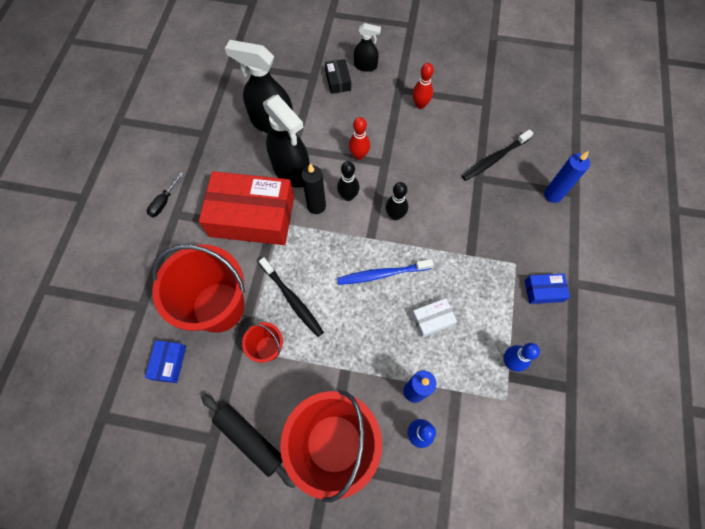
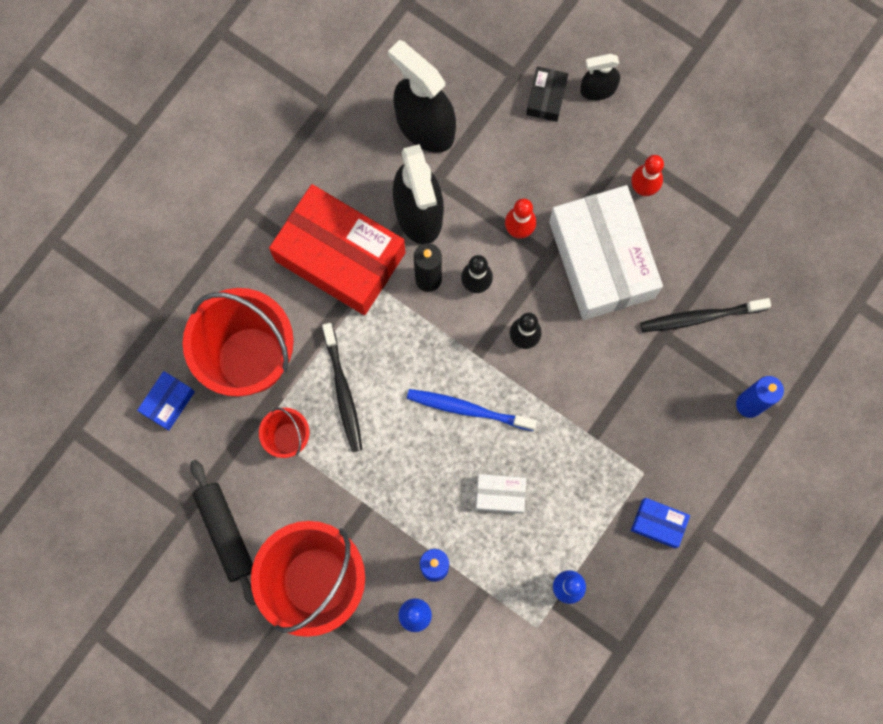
camera: 25 degrees right, 10 degrees up
(164, 202) = (236, 186): black screwdriver -> none
(365, 66) = (598, 89): black spray bottle -> black spray bottle turned 135 degrees clockwise
(418, 151) = (601, 259): none -> white box

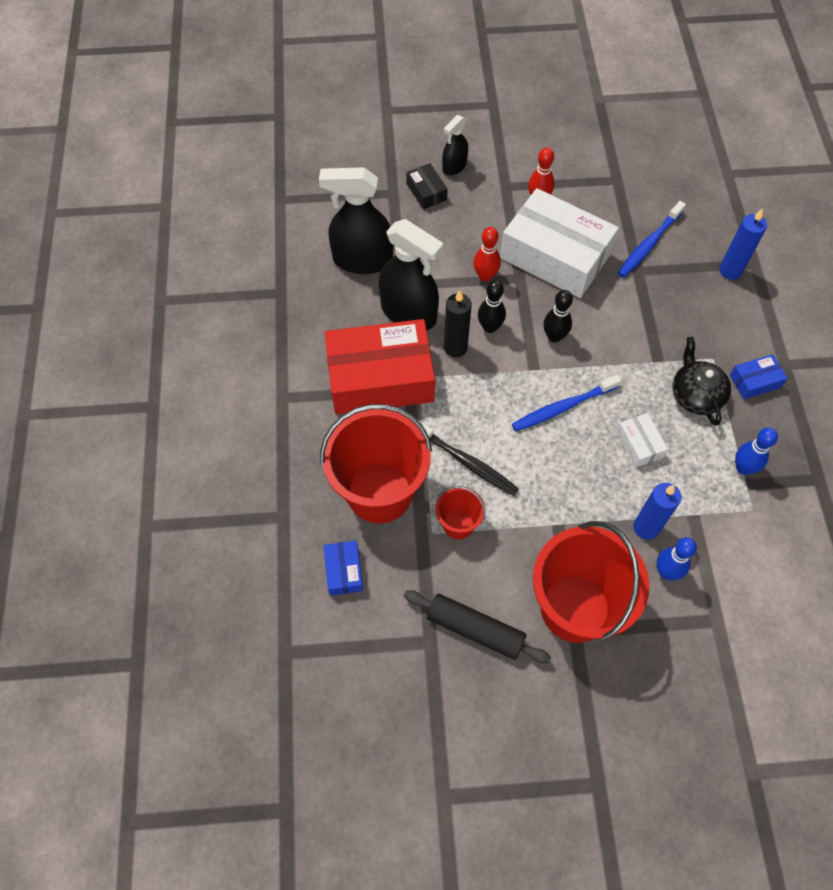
camera: 40 degrees left, 15 degrees down
(500, 495) = (639, 444): white box -> white box turned 75 degrees counterclockwise
(593, 492) = (696, 395): none -> black teapot
(700, 317) = (648, 244): black toothbrush -> blue toothbrush

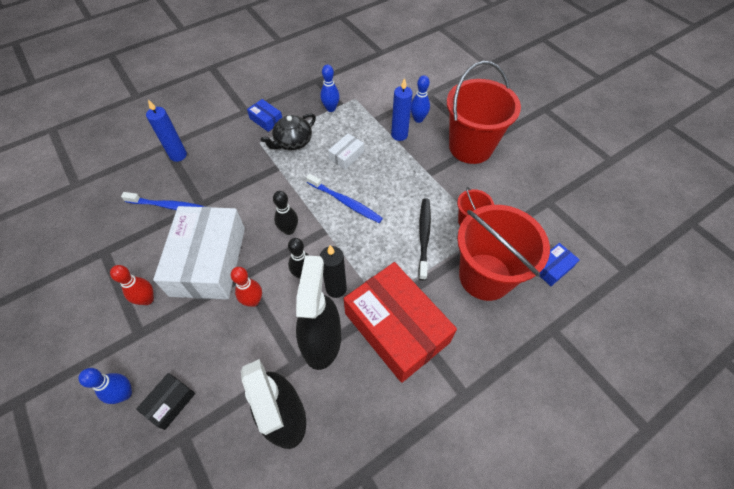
camera: 120 degrees left, 5 degrees down
(454, 166) = (125, 393): black spray bottle -> blue bowling pin
(475, 630) = (522, 184): black rolling pin -> none

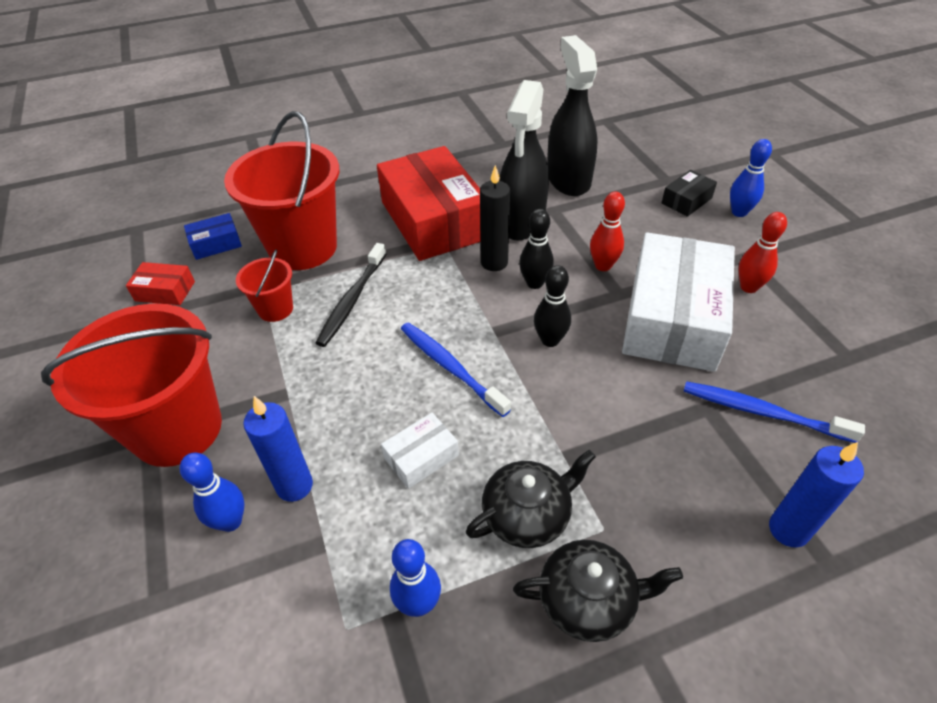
camera: 165 degrees left, 10 degrees down
(266, 120) = (588, 600): blue box -> black teapot
(550, 221) = (165, 291): none -> red box

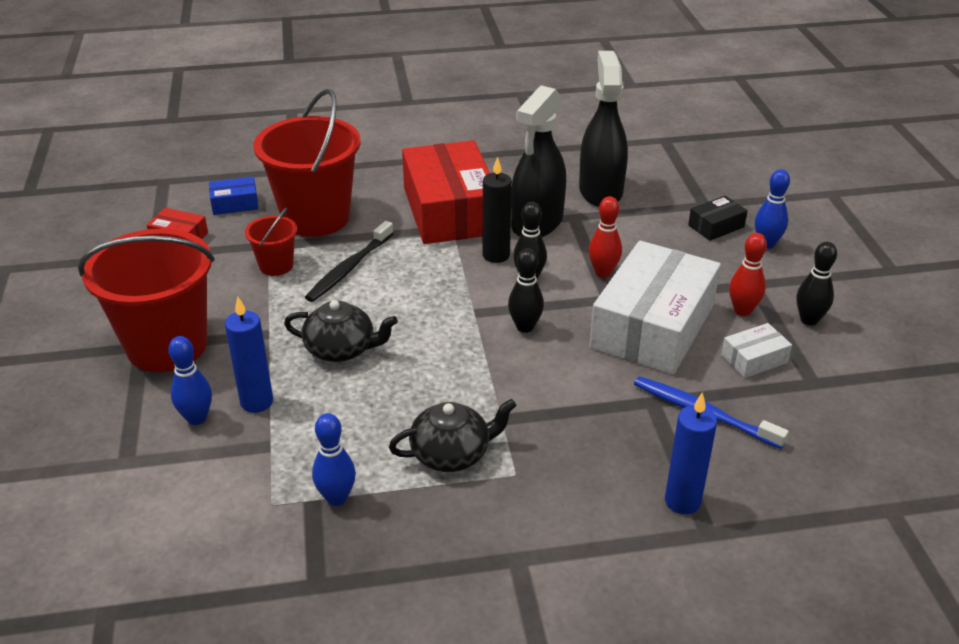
camera: 10 degrees right, 10 degrees down
(421, 457) = (373, 398): white box -> white box (754, 359)
(450, 367) = (422, 335): blue toothbrush -> none
(588, 600) = (481, 519): black teapot -> black teapot (341, 349)
(813, 287) = (809, 320): none -> black bowling pin

